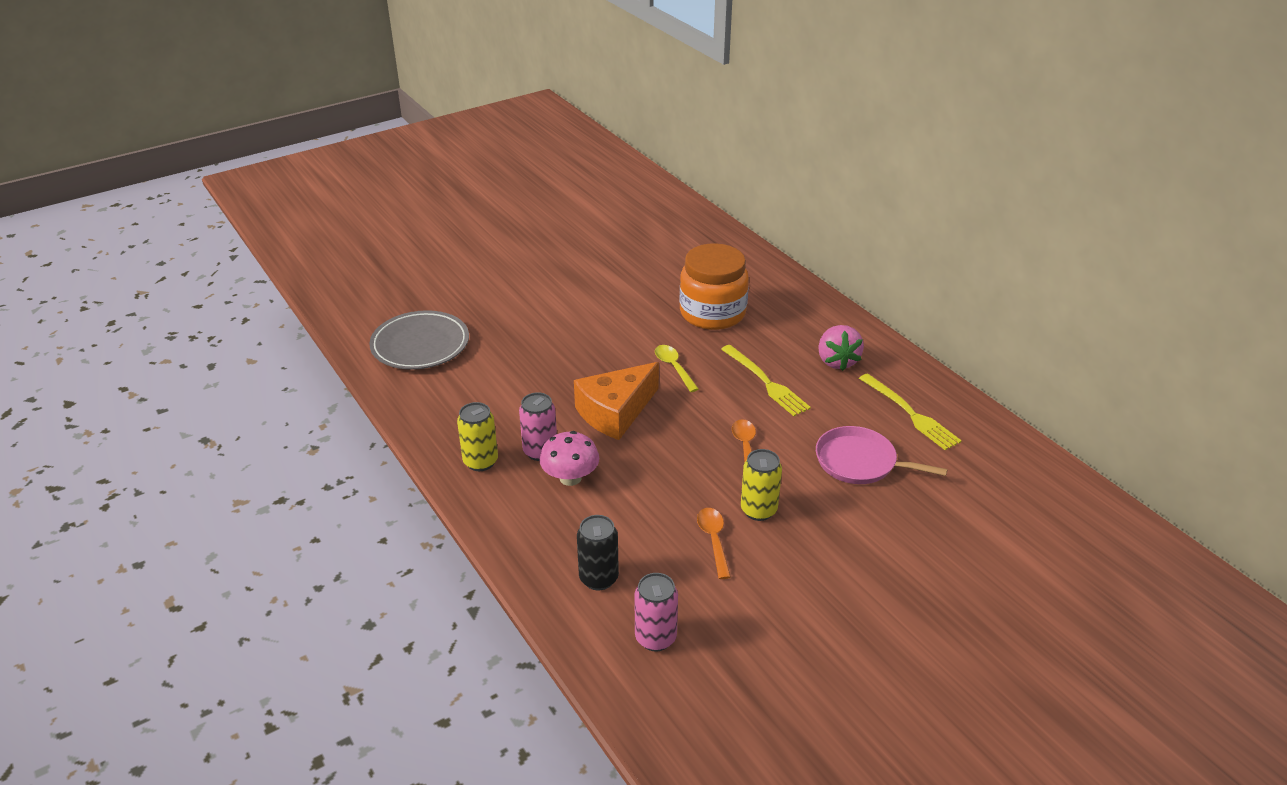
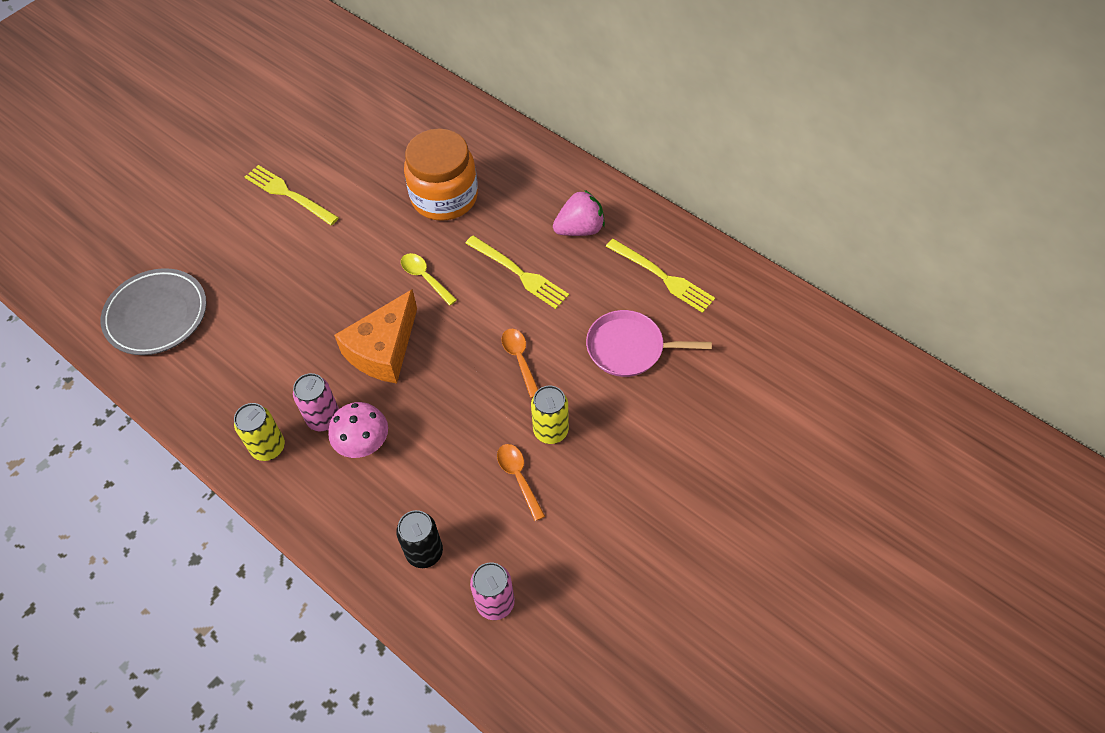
camera: 15 degrees left, 20 degrees up
(570, 285) = (289, 194): none -> yellow fork
(837, 361) = (580, 229): pink strawberry -> pink strawberry turned 90 degrees counterclockwise

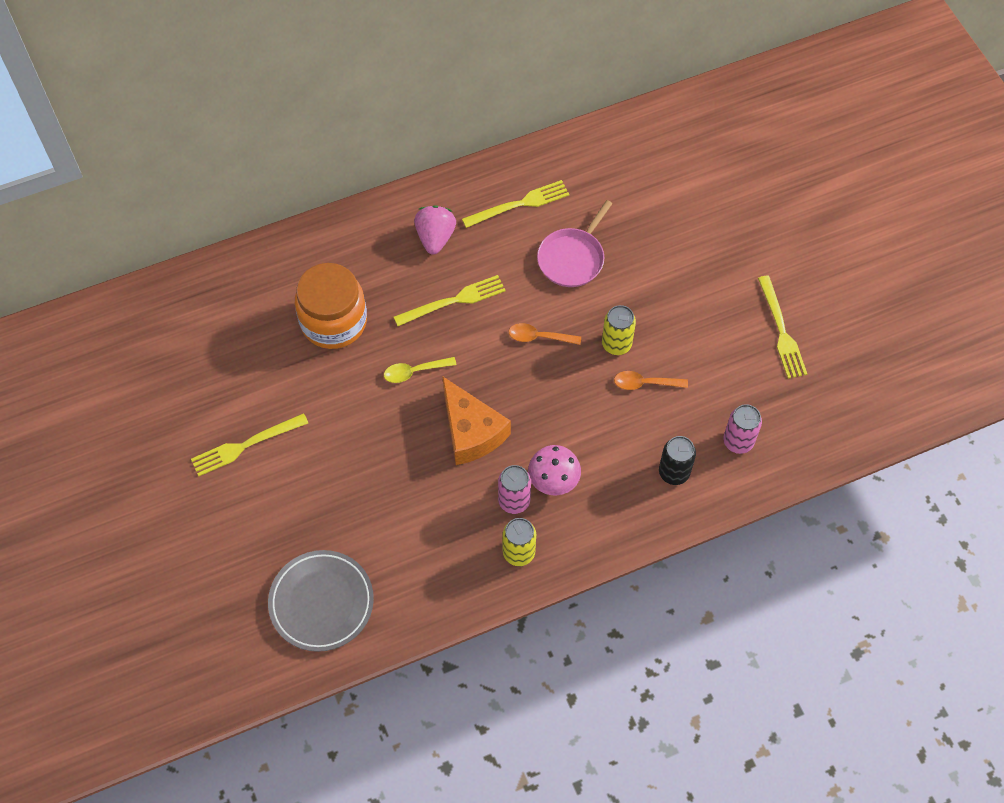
camera: 65 degrees left, 5 degrees up
(665, 590) = (781, 331): none -> yellow fork

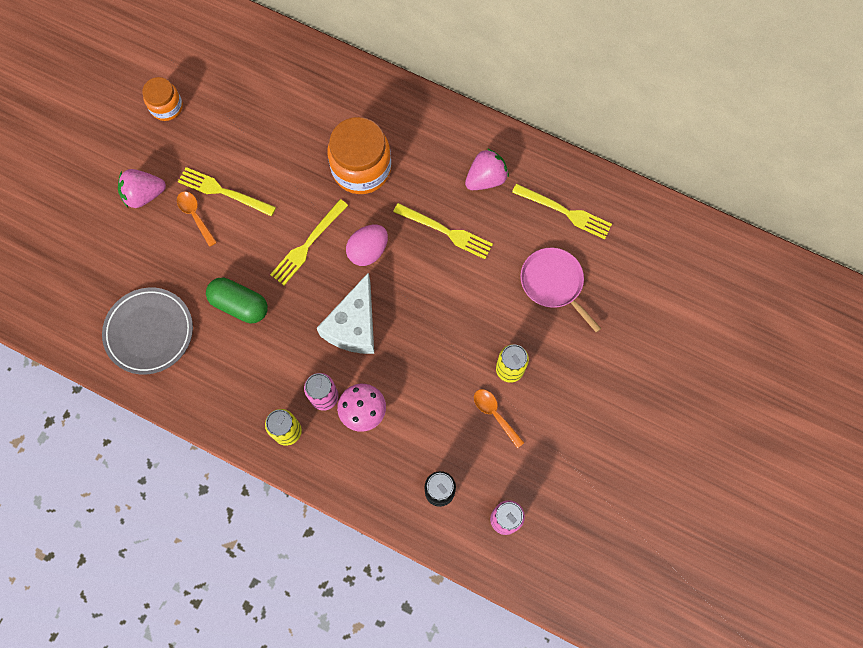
camera: 50 degrees right, 10 degrees up
(114, 433) = (166, 107): none -> orange jar
(183, 513) = (144, 195): none -> pink strawberry
(367, 508) = (240, 305): none -> green capsule
(414, 372) = (368, 251): yellow spoon -> pink egg
(471, 431) = (354, 325): orange cheese -> white cheese
(539, 337) = (468, 311): orange spoon -> orange spoon (195, 216)
(572, 258) = (553, 283): pink pan -> pink pan turned 60 degrees clockwise
(781, 331) = (628, 481): yellow fork -> yellow fork (307, 244)

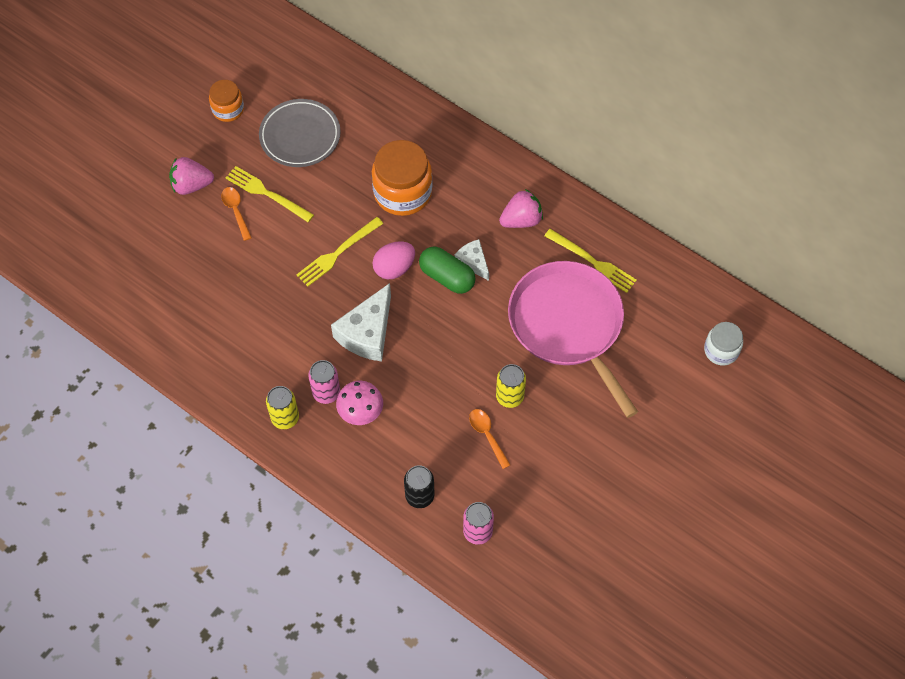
camera: 10 degrees right, 10 degrees down
(149, 332) = (172, 308): grey plate -> grey plate (300, 136)
(240, 305) = (262, 297): green capsule -> green capsule (447, 277)
(446, 232) = (473, 262): yellow fork -> white cheese
(553, 283) = (568, 325): pink pan -> pink pan, size x1.85
(708, 284) = (721, 350): none -> white jar

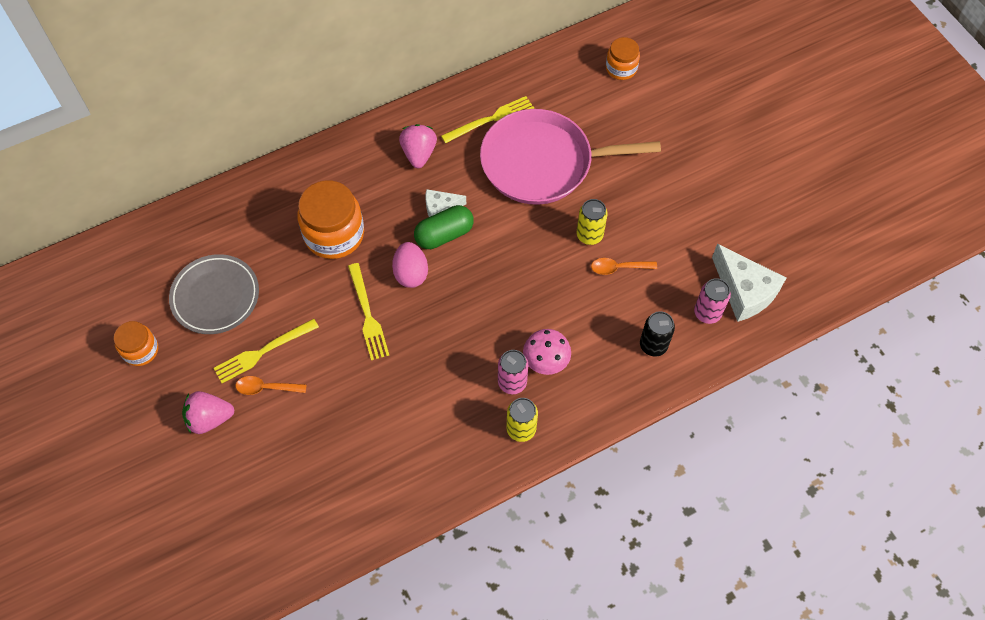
camera: 65 degrees left, 0 degrees up
(191, 185) = (210, 418): pink strawberry -> pink strawberry turned 60 degrees clockwise
(367, 333) = (467, 323): white cheese -> white cheese (744, 291)
(721, 350) = (621, 68): white jar -> orange jar

